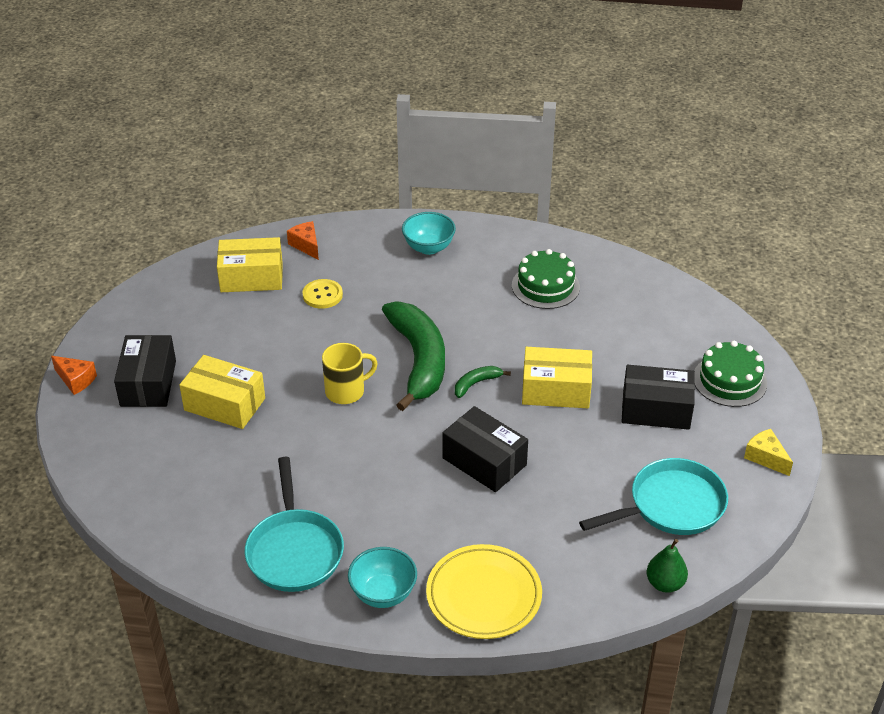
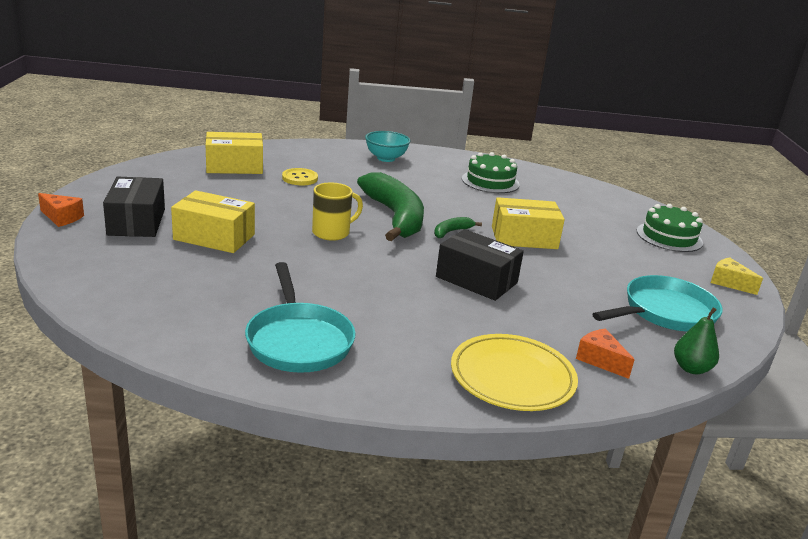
camera: 10 degrees left, 15 degrees down
(306, 245) = (281, 152): orange cheese -> orange cheese (600, 360)
(383, 593) = (403, 376): turquoise bowl -> none
(656, 410) = (617, 251): black box -> none

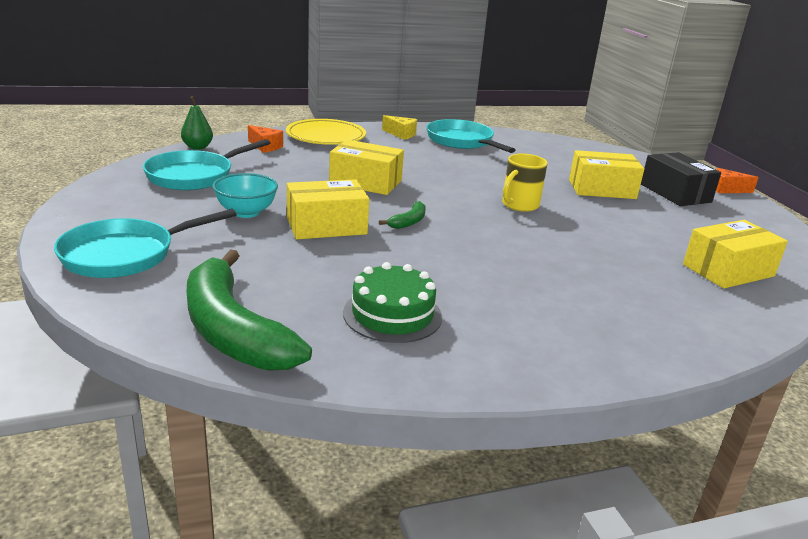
camera: 165 degrees right, 0 degrees up
(300, 178) = (636, 266): yellow button -> none
(386, 158) = (585, 335): turquoise bowl -> turquoise bowl (246, 212)
(395, 217) = (479, 230): green banana -> green banana (232, 330)
(476, 280) = (365, 182): black box -> yellow box
(669, 237) = (125, 255): green cake -> turquoise pan
(729, 283) = (96, 206): yellow cheese -> yellow cheese (401, 134)

